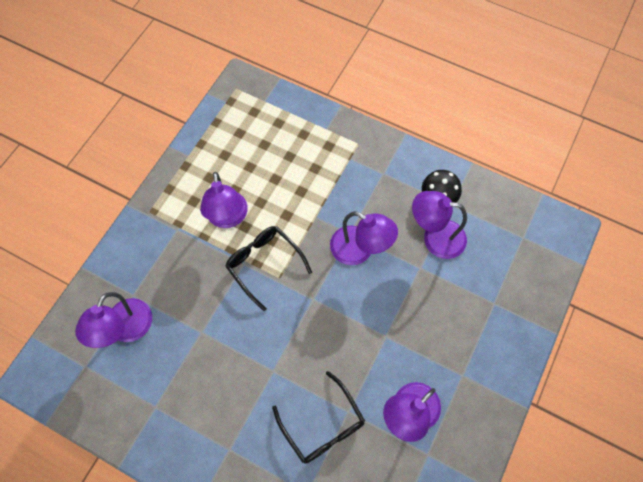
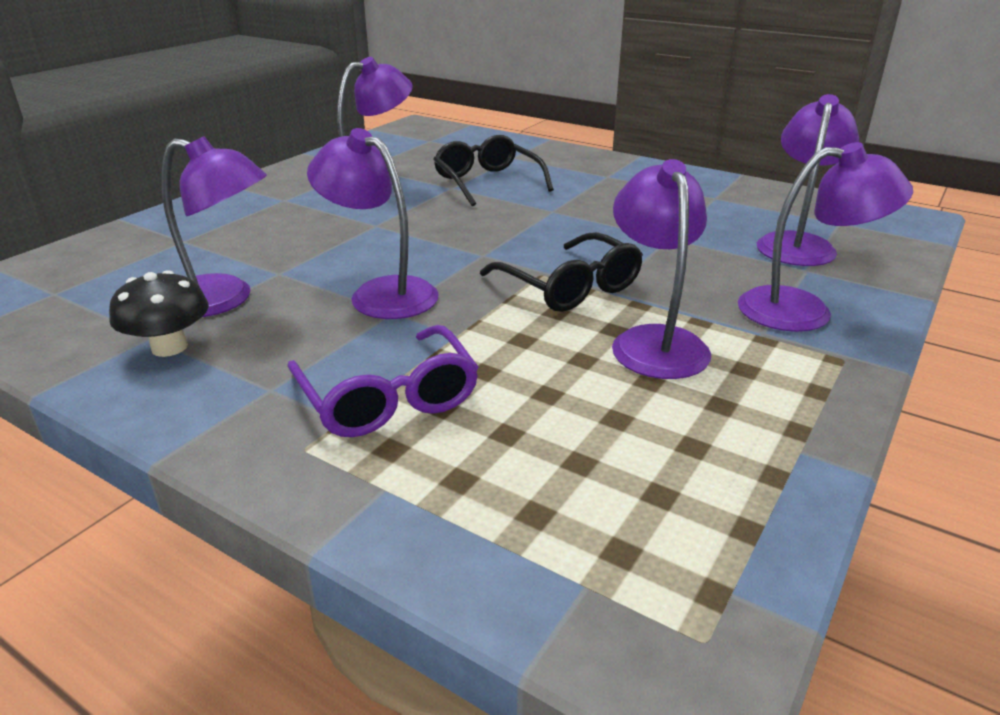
camera: 175 degrees left, 35 degrees down
(151, 250) = (803, 310): none -> purple lamp
(336, 171) = (388, 398): none -> purple glasses

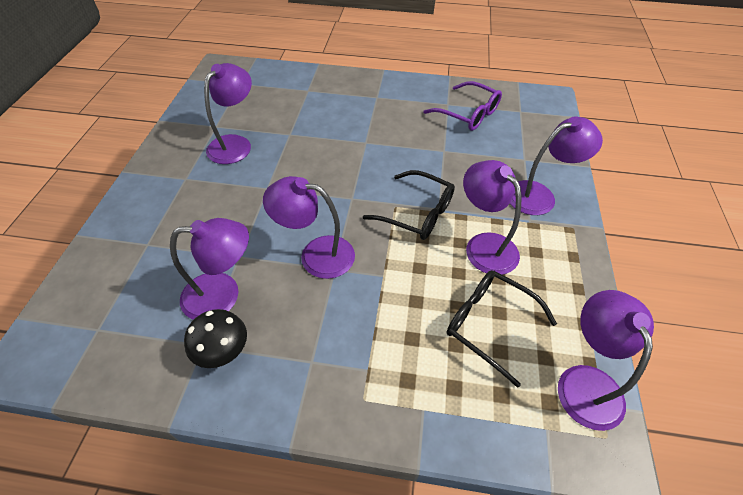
camera: 25 degrees left, 20 degrees up
(388, 398) = (381, 343): purple glasses -> purple glasses (468, 114)
(487, 182) = (309, 122): black glasses -> black glasses (489, 324)
(796, 243) = (509, 137): purple lamp -> purple lamp (585, 382)

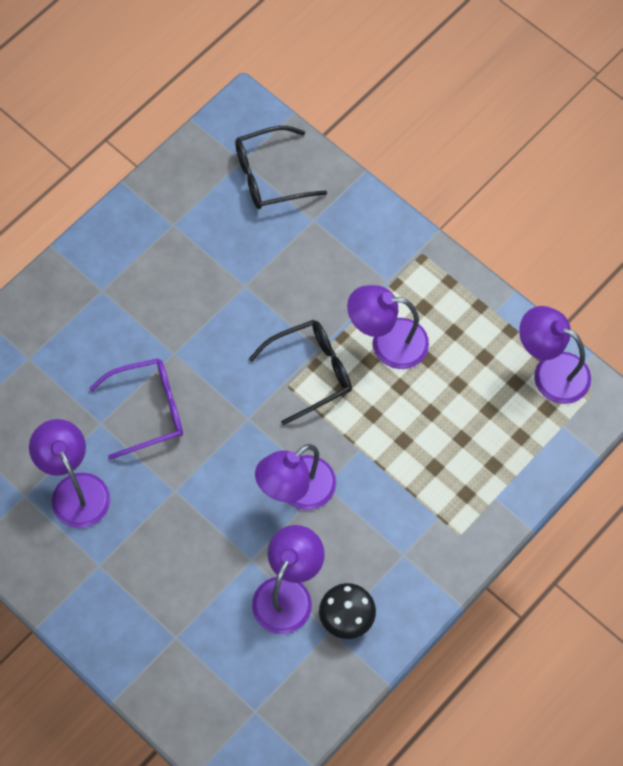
camera: 55 degrees left, 15 degrees up
(468, 114) = (206, 217): purple glasses -> purple glasses (148, 410)
(489, 324) = (462, 400): black glasses -> black glasses (270, 176)
(539, 195) = (366, 248): purple lamp -> none

